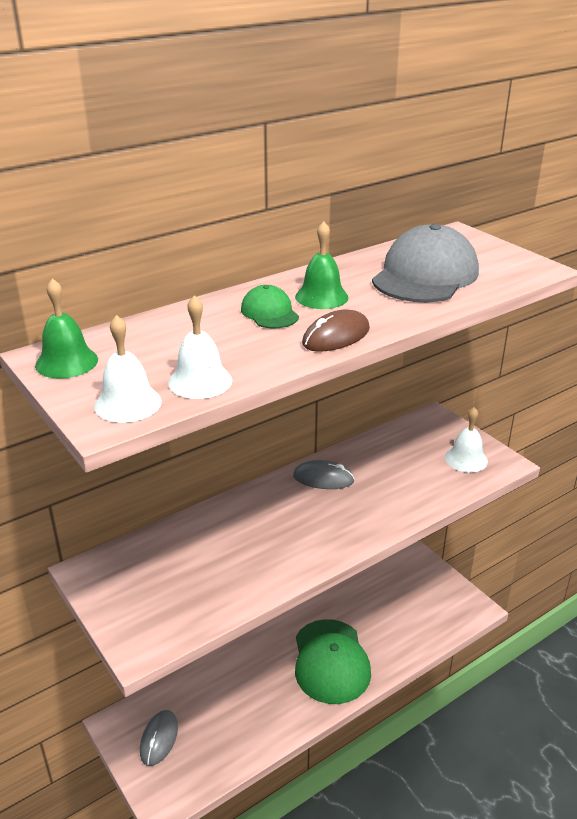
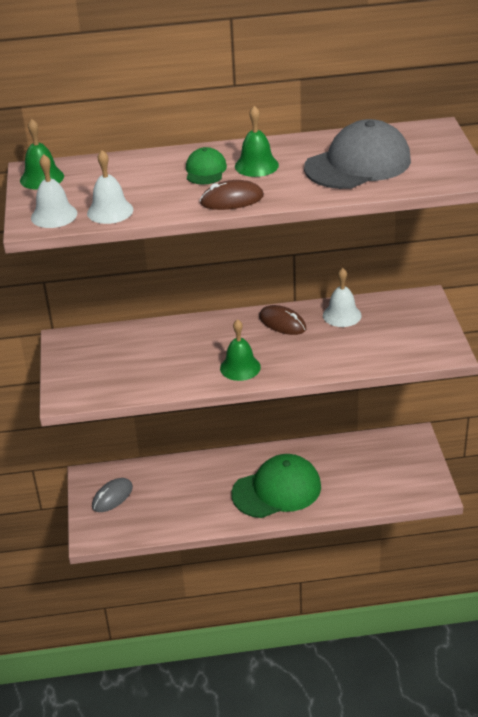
camera: 30 degrees right, 5 degrees up
(319, 540) = (240, 367): none -> green bell
(323, 478) = (282, 323): grey mouse -> brown mouse
(331, 661) = (277, 490): green cap -> green cap turned 135 degrees counterclockwise
(466, 459) = (417, 340): white bell -> white bell (342, 315)

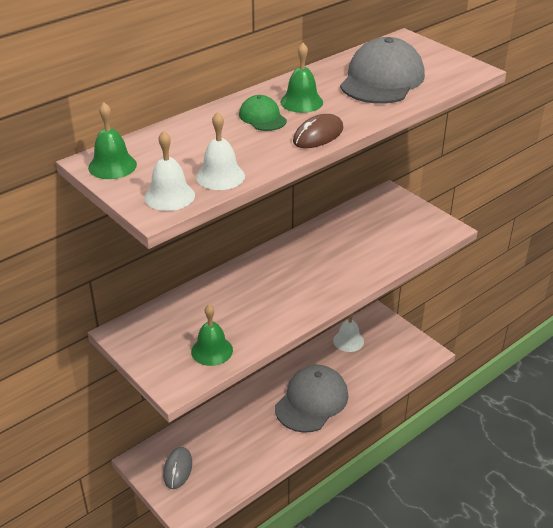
camera: 35 degrees left, 0 degrees up
(240, 367) = (304, 298): green bell -> green bell (212, 350)
(277, 490) = (311, 401): green cap -> grey cap
(282, 323) = (301, 249): brown mouse -> none
(342, 315) = (341, 227): white bell -> white bell (348, 341)

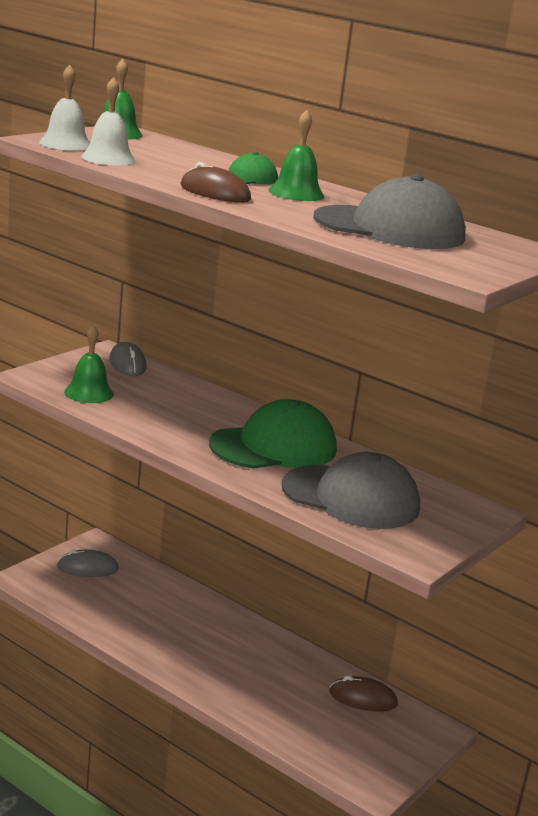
camera: 75 degrees right, 15 degrees down
(149, 323) = (127, 364): none -> grey mouse
(308, 263) = (274, 447): none -> green cap
(311, 401) = (225, 664): grey cap -> grey cap (351, 497)
(348, 341) = (363, 698): white bell -> brown mouse

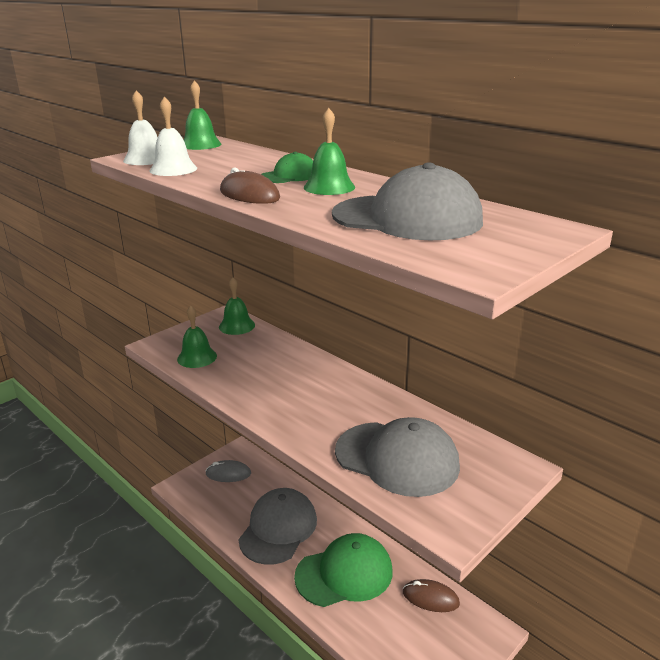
camera: 10 degrees right, 5 degrees up
(127, 364) = (237, 326): grey mouse -> green bell
(165, 627) = (278, 529): none -> grey cap
(274, 447) = (337, 403): green cap -> green cap (344, 573)

